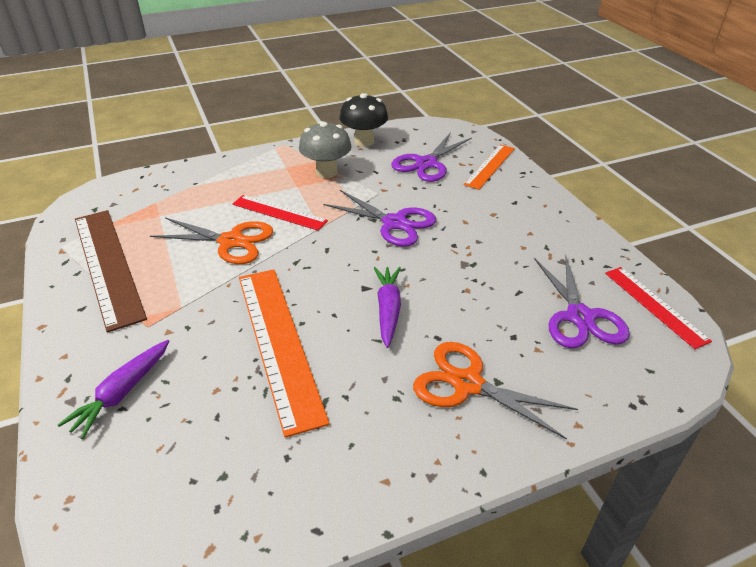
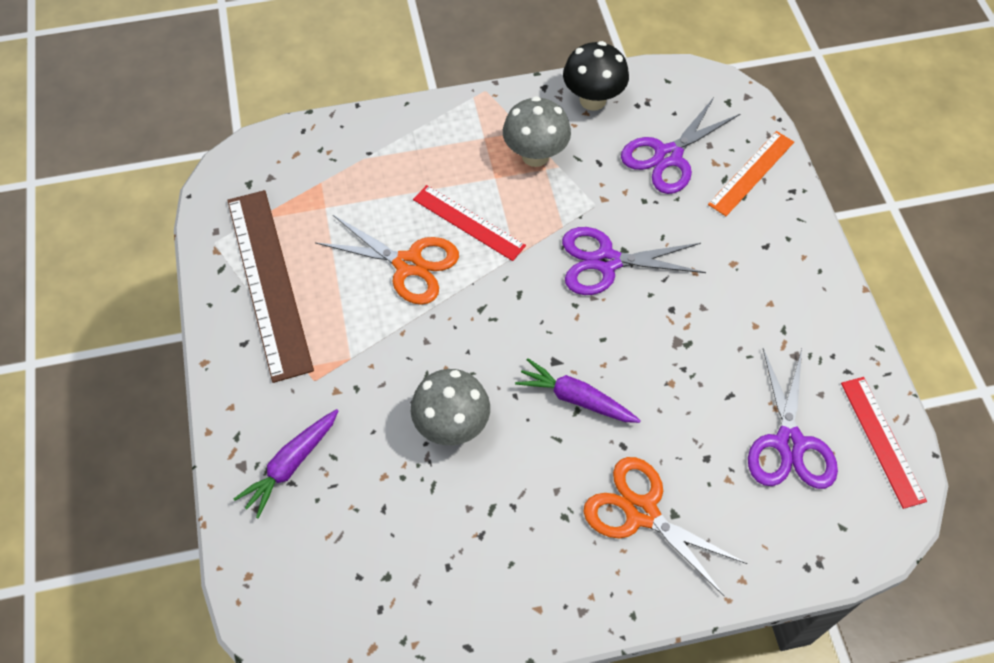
camera: 10 degrees right, 20 degrees up
(279, 343) = (452, 426): orange ruler -> grey mushroom
(388, 310) = (575, 398): purple carrot -> purple carrot turned 75 degrees counterclockwise
(394, 223) = (606, 262): purple scissors -> purple scissors turned 135 degrees clockwise

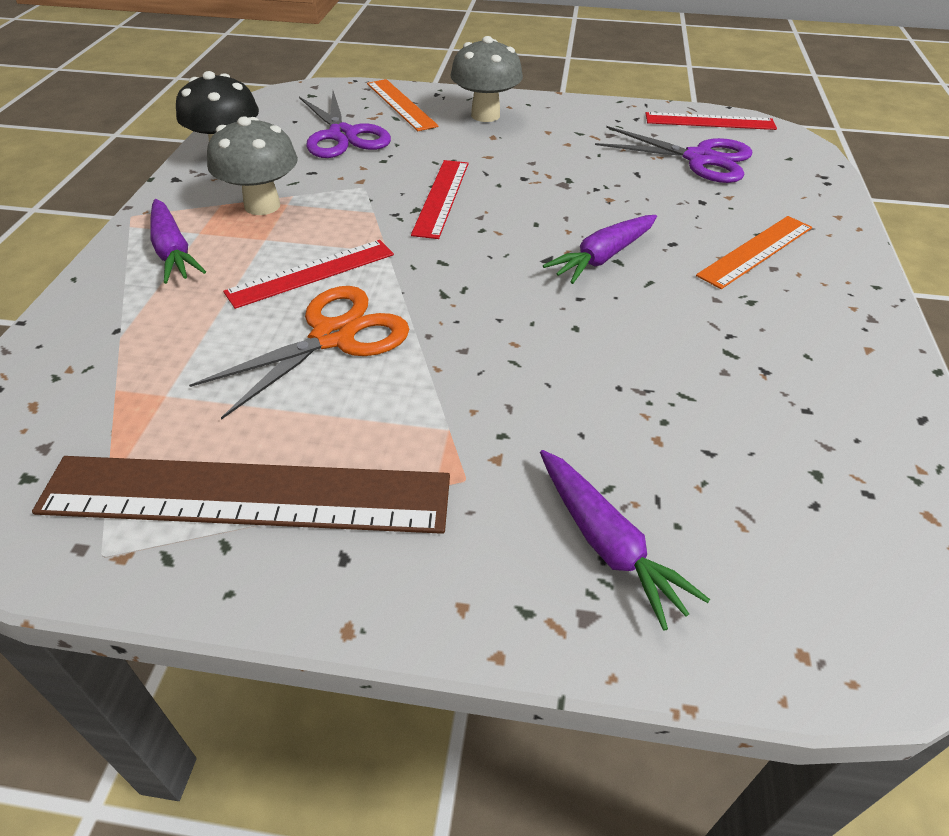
camera: 70 degrees left, 15 degrees down
(452, 426) = (602, 357): grey mushroom -> grey mushroom (485, 115)
(456, 136) = (173, 251): none -> purple carrot
(606, 262) = (441, 197): purple scissors -> red ruler
(642, 512) = (756, 251): orange scissors -> orange ruler

